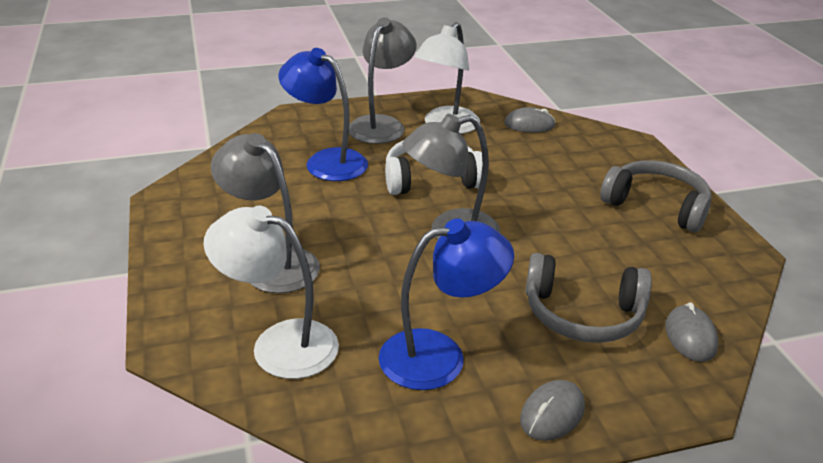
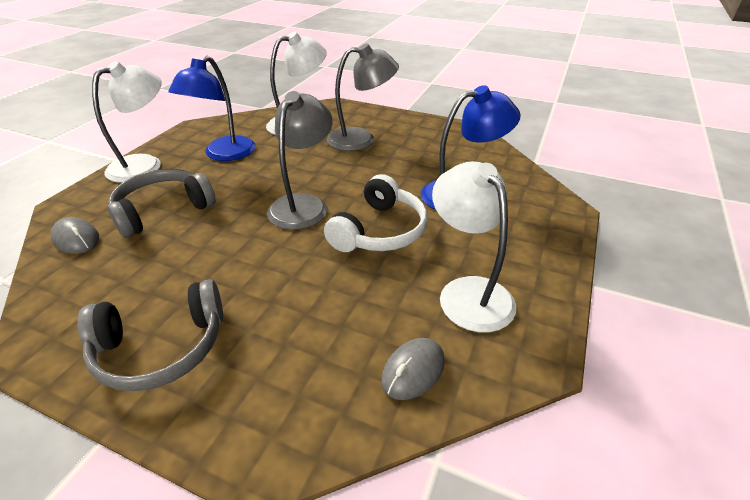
camera: 130 degrees right, 5 degrees up
(381, 124) = (507, 250): grey lamp -> none
(552, 413) = (145, 164): grey mouse -> white lamp

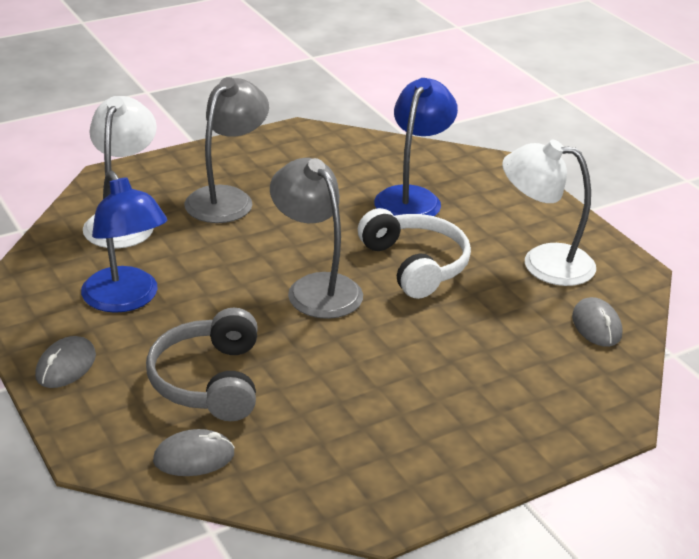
camera: 55 degrees left, 5 degrees down
(145, 164) = (66, 366): white lamp -> grey mouse
(161, 347) = (450, 439): grey headphones -> none

